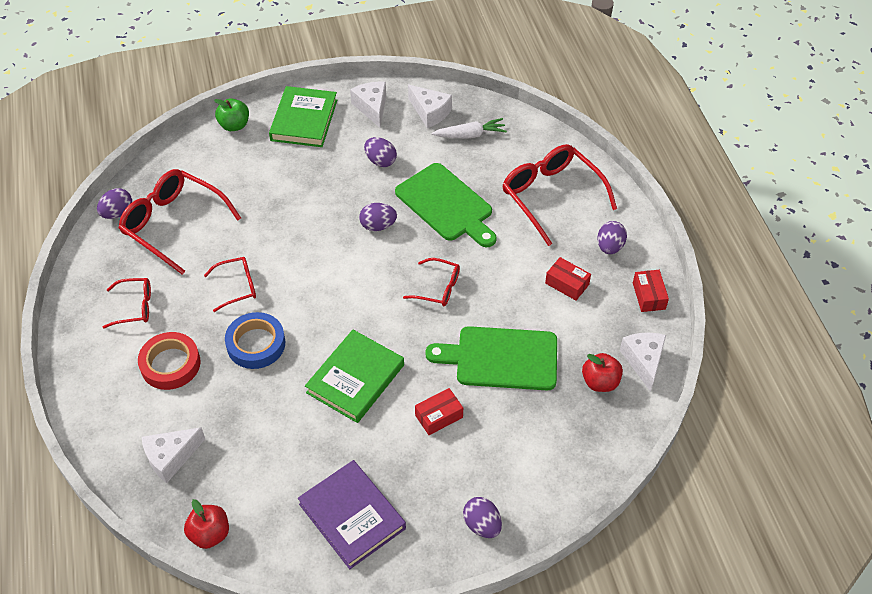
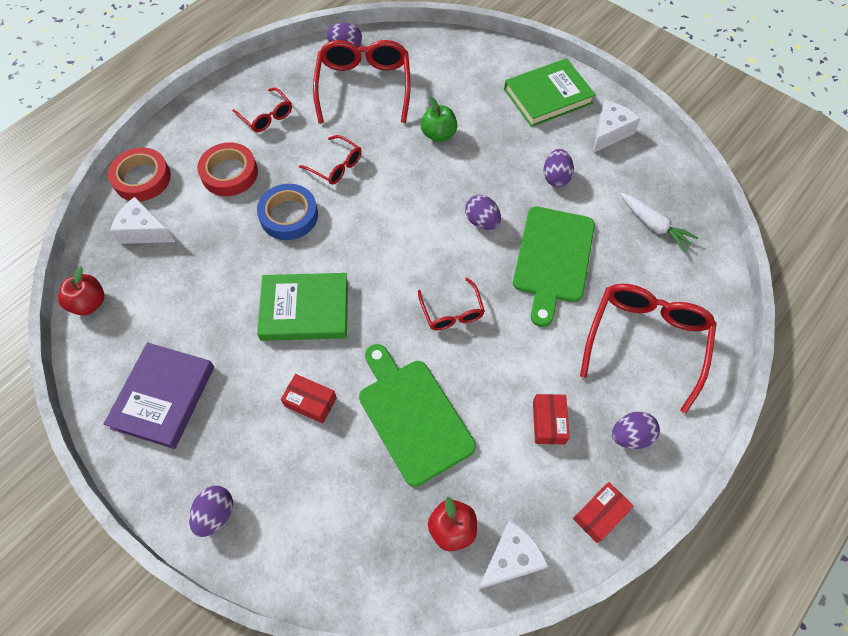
camera: 55 degrees right, 10 degrees up
(110, 433) = (142, 178): none -> red tape
(234, 125) = (497, 57): green apple -> green apple (438, 134)
(430, 112) = (649, 178): white cheese -> none

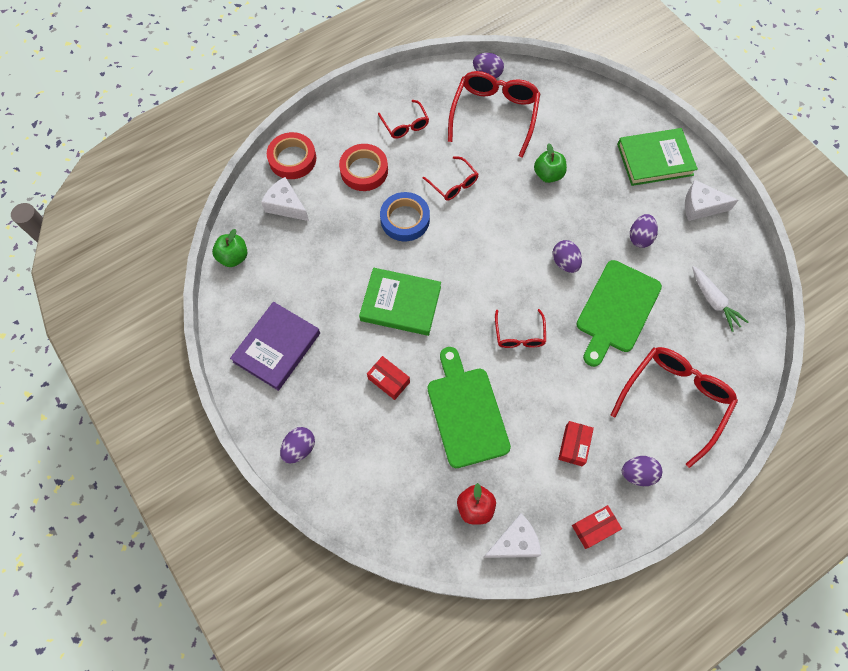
camera: 15 degrees right, 5 degrees up
(89, 303) = (233, 257): red apple -> green apple
(610, 132) = (701, 206): white cheese -> white cheese turned 135 degrees counterclockwise

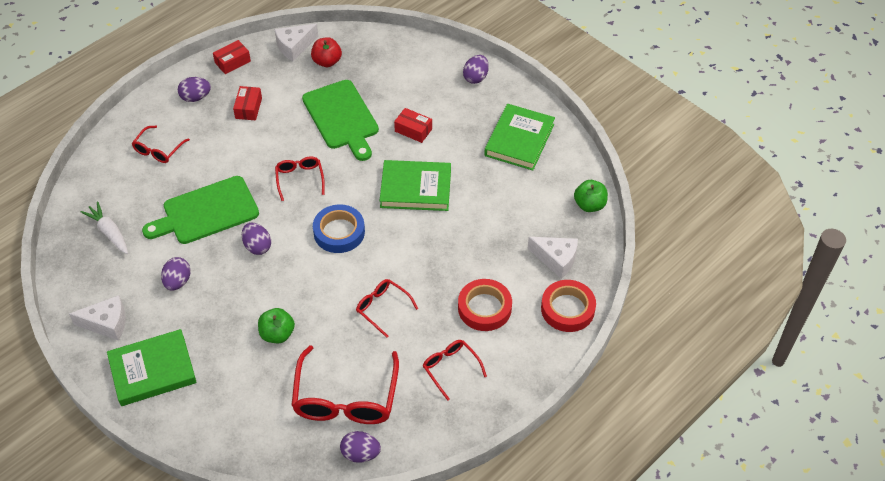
camera: 170 degrees right, 15 degrees down
(277, 347) = (519, 140): purple book -> green book
(405, 219) = (428, 264): blue tape -> blue tape (339, 232)
(616, 310) = (206, 212): green cutting board -> green cutting board turned 135 degrees counterclockwise
(674, 400) = (158, 150): red glasses -> red glasses, size x0.53

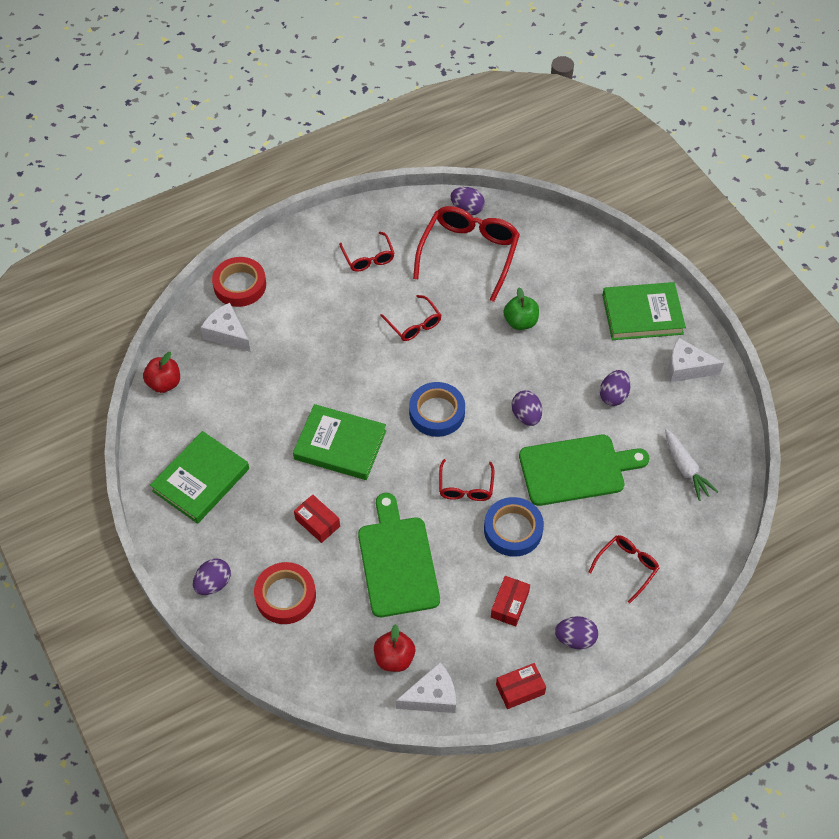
camera: 165 degrees left, 5 degrees up
(254, 157) = (513, 530): none -> blue tape
(484, 308) = (317, 303): red tape -> red tape (285, 596)
(589, 205) = (164, 383): green apple -> red apple

